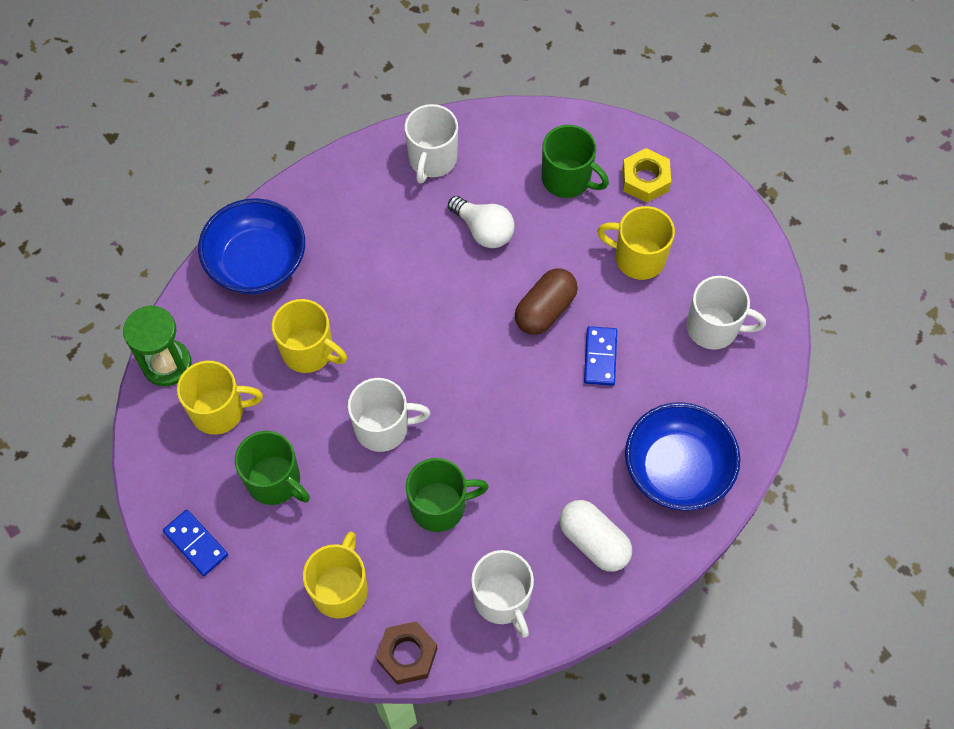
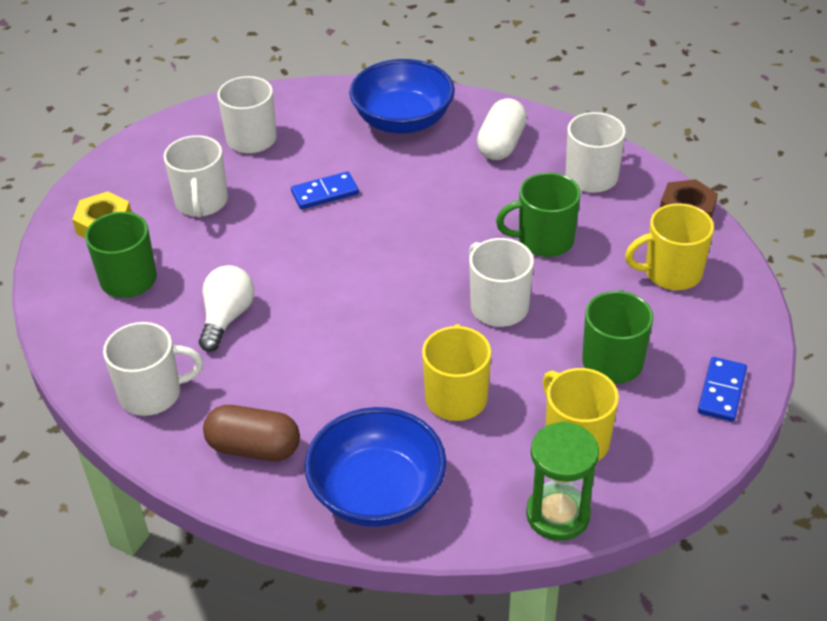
camera: 115 degrees left, 20 degrees down
(440, 506) = (544, 240): green mug -> green mug turned 60 degrees counterclockwise
(545, 310) = (296, 243): brown capsule -> brown capsule (254, 448)
(638, 258) = (201, 202): yellow mug -> white mug

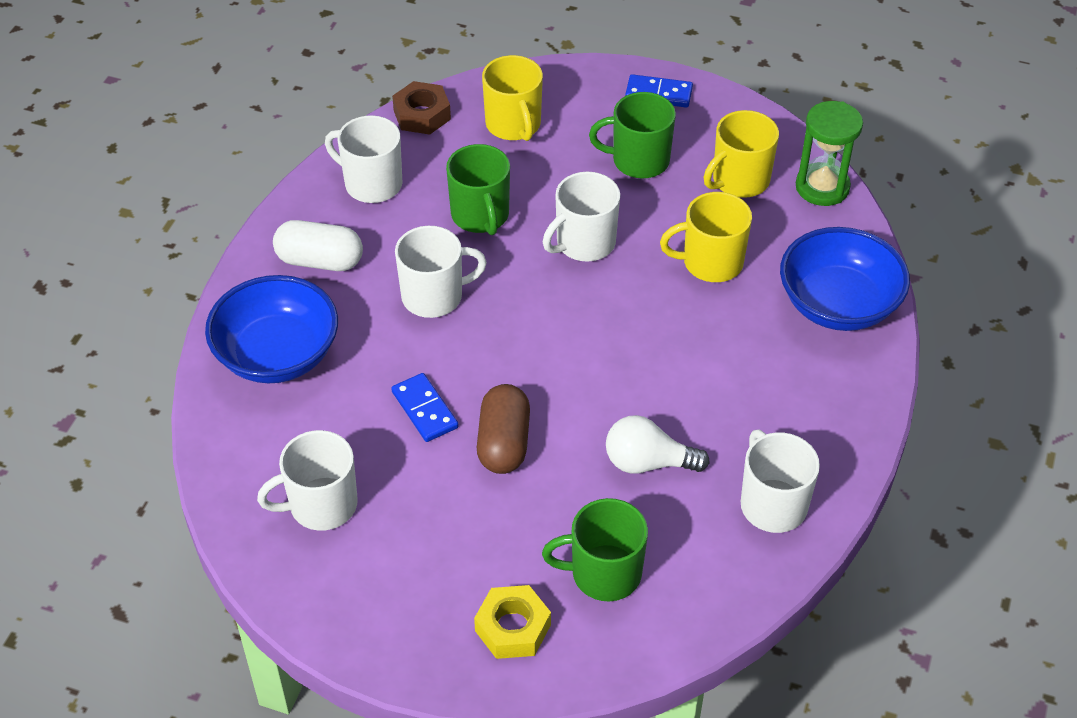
camera: 100 degrees left, 5 degrees up
(201, 202) = (456, 531): white mug -> white mug (434, 296)
(254, 448) = (816, 403): brown capsule -> brown capsule (504, 443)

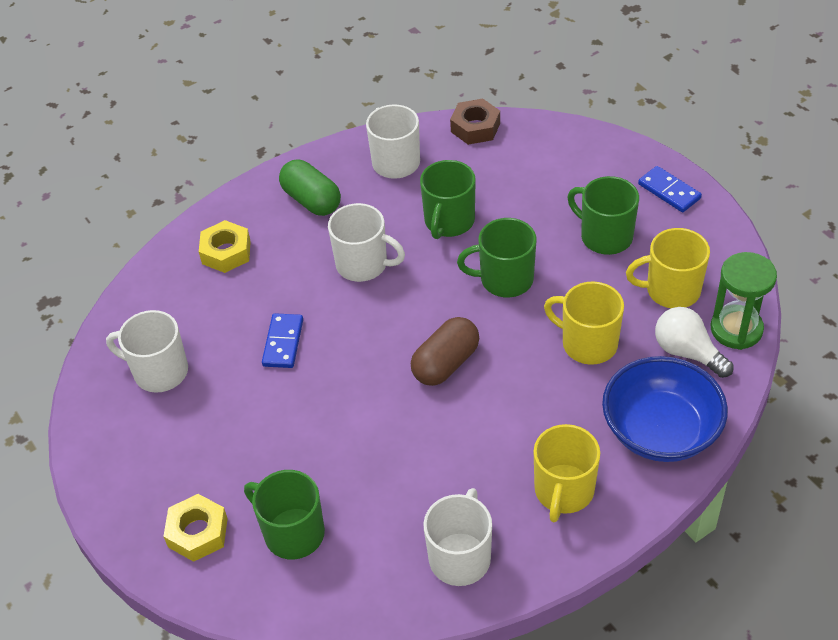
camera: 40 degrees right, 0 degrees up
(277, 355) = (226, 252): blue bowl -> yellow nut
(320, 261) = (311, 200): white capsule -> green capsule
(504, 443) = (313, 396): brown capsule -> brown capsule (446, 363)
(513, 125) = (535, 165): yellow mug -> yellow mug (563, 491)
(584, 243) = (505, 279): white mug -> green mug
(648, 462) = (398, 470): white light bulb -> white light bulb (687, 352)

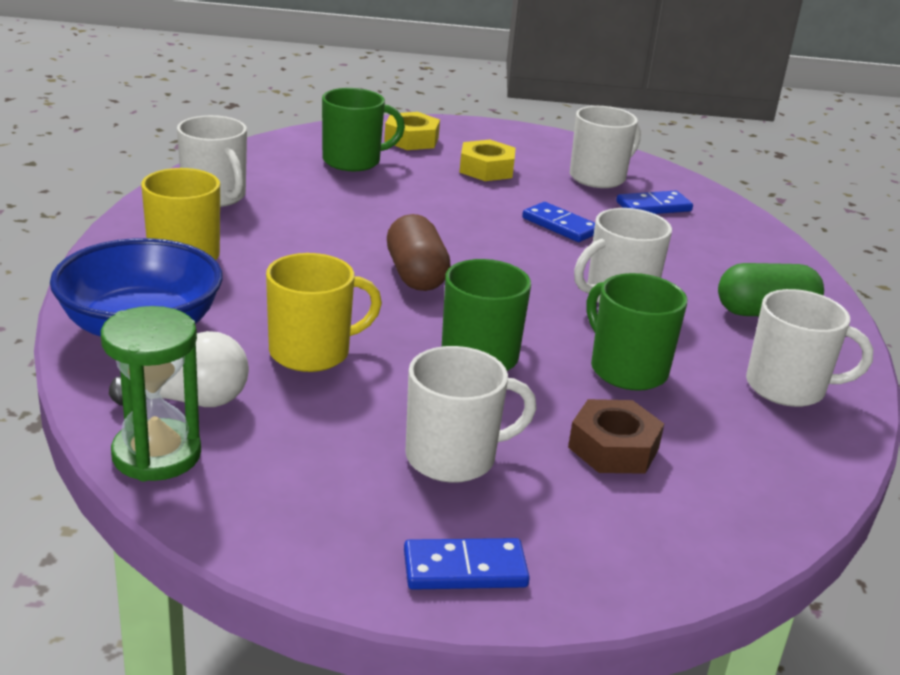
camera: 120 degrees right, 20 degrees down
(190, 315) = (653, 207): none -> blue domino
(226, 252) = (726, 247): yellow nut -> yellow nut (486, 169)
(475, 127) = (810, 480): brown nut -> brown nut (613, 448)
(605, 236) = (453, 457): green mug -> white mug
(671, 290) = (291, 449): yellow mug -> none

